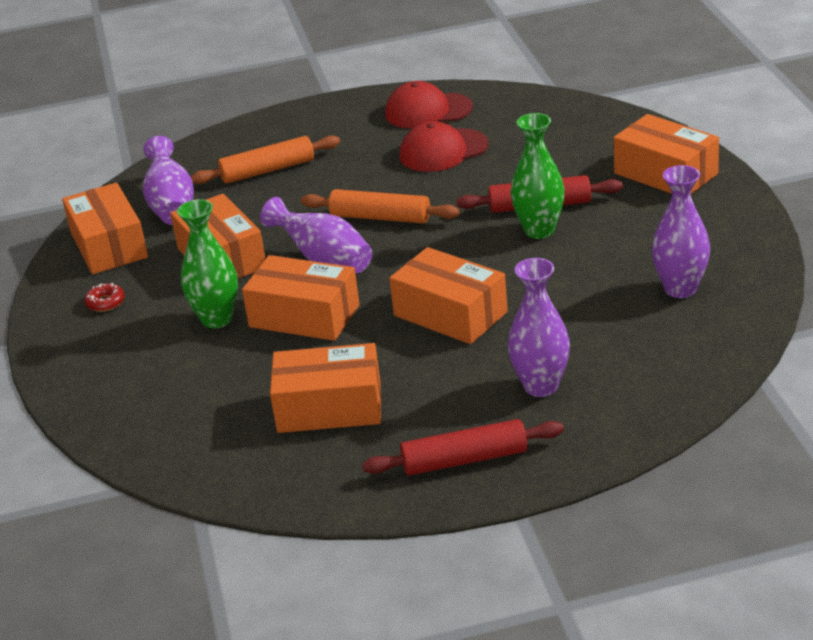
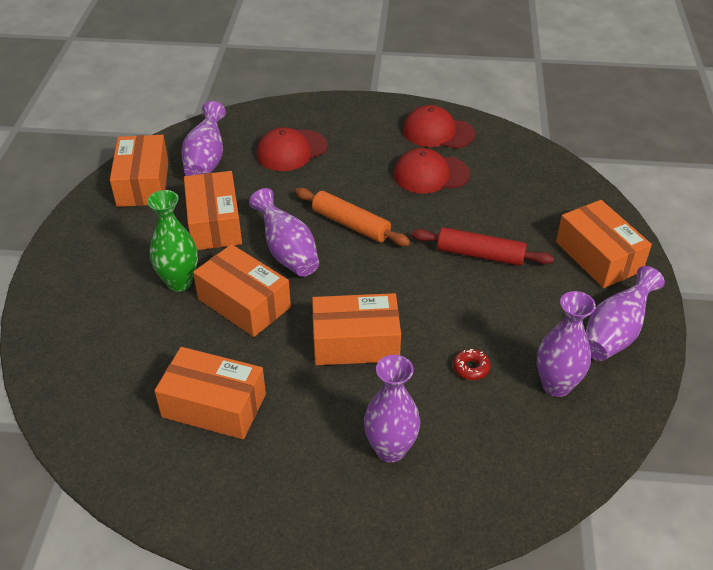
camera: 15 degrees right, 10 degrees up
(105, 302) = (111, 237): red donut -> red donut (471, 368)
(268, 170) = (291, 151): orange rolling pin -> red cap
(450, 314) = (355, 342): orange box -> orange box turned 60 degrees counterclockwise
(464, 459) = (289, 507): red rolling pin -> none
(539, 230) = (468, 280): green vase -> none
(716, 231) = (615, 333): none -> purple vase

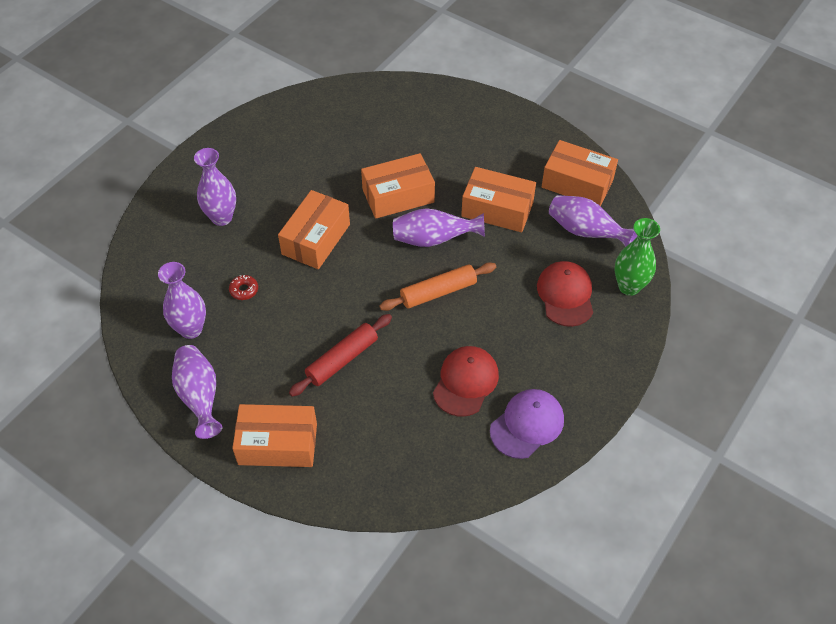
camera: 120 degrees right, 10 degrees up
(179, 282) = (444, 170): green vase -> green vase (629, 286)
(214, 405) = (321, 152): orange box -> none
(438, 132) = (527, 424): red cap -> purple cap

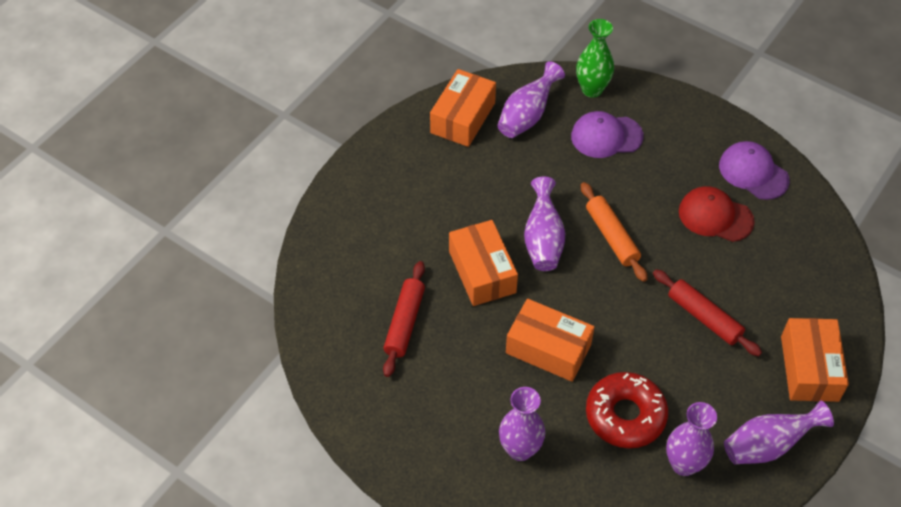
camera: 90 degrees left, 0 degrees up
(244, 290) = (625, 415): red donut -> red donut, size x2.48
(347, 146) = (404, 323): none -> red rolling pin
(497, 209) = (499, 184): orange box -> none
(565, 295) = (606, 136): red cap -> purple cap

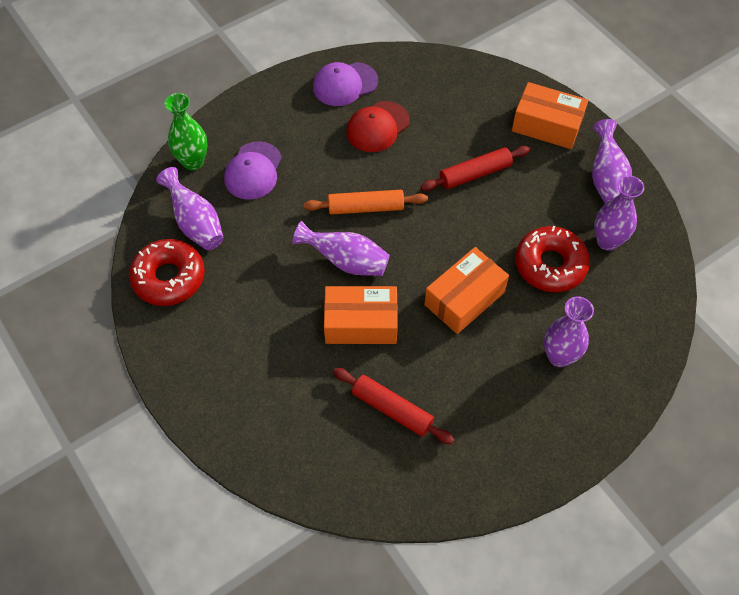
camera: 70 degrees left, 5 degrees up
(463, 118) = (169, 278): orange box -> red donut

